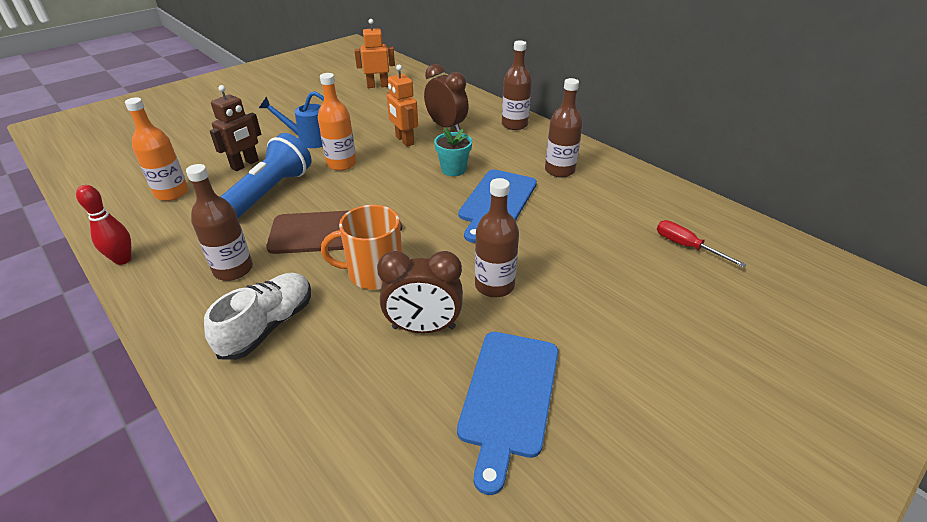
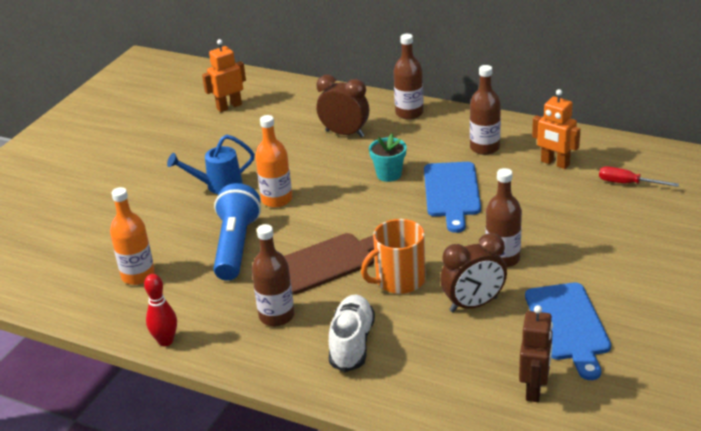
camera: 20 degrees left, 5 degrees down
(245, 164) = (180, 228): brown robot -> brown robot (534, 389)
(404, 140) = (316, 159): orange robot -> orange robot (555, 163)

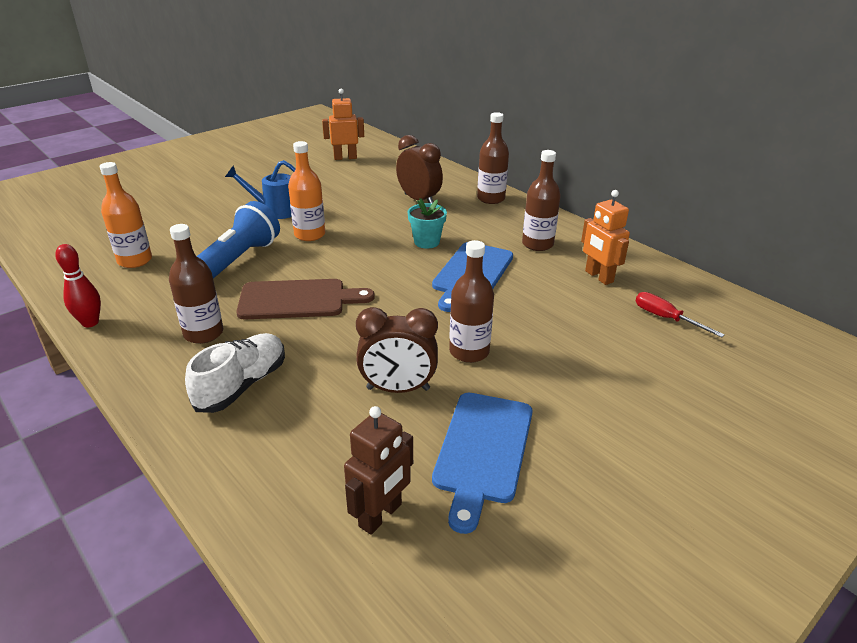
camera: 20 degrees right, 0 degrees up
(399, 280) = (347, 338): orange mug -> none

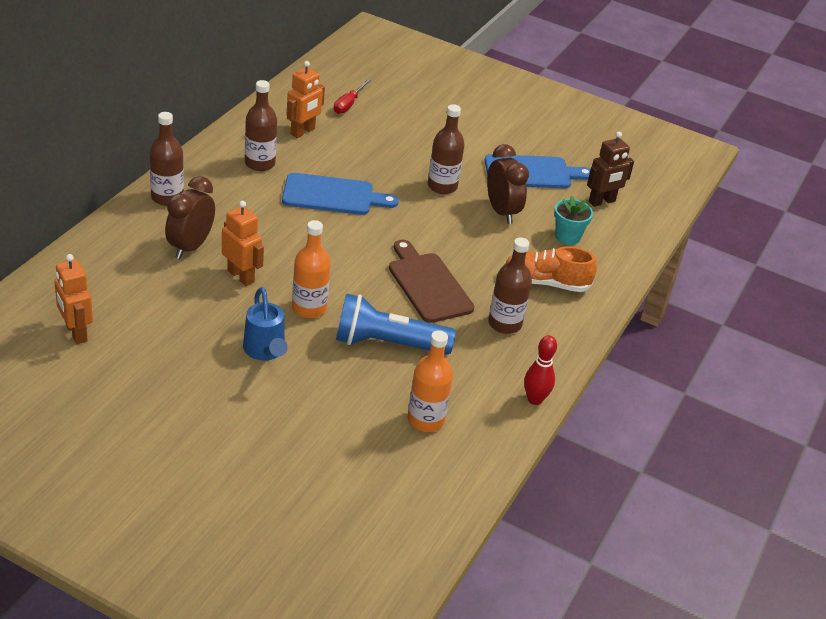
camera: 115 degrees left, 5 degrees up
(242, 385) = (545, 283): white shoe -> orange shoe
(370, 214) = (241, 276): none -> orange robot
(381, 515) = (602, 202): brown robot -> brown robot turned 135 degrees clockwise
(426, 242) = (287, 228): turquoise flower pot -> turquoise flower pot (567, 237)

